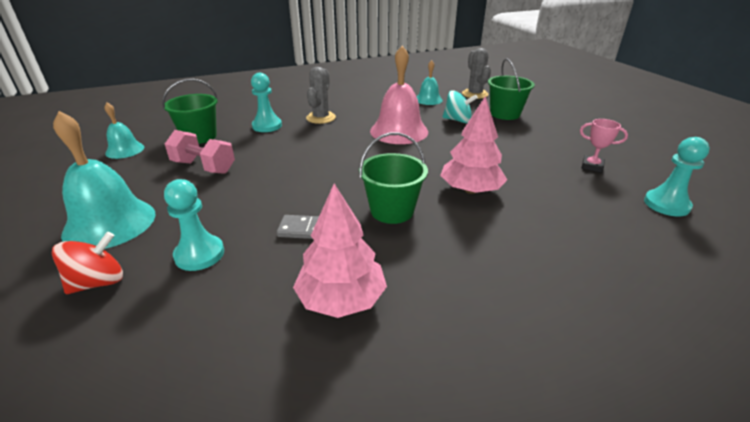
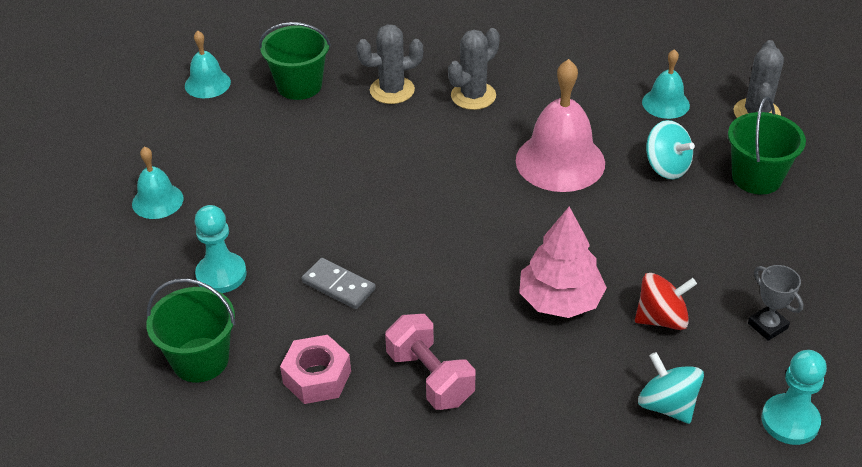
camera: 30 degrees right, 10 degrees up
(98, 282) = (128, 272): red spinning top -> red spinning top (661, 319)
(110, 223) = (157, 201): turquoise bell -> turquoise bell, size x0.56
(204, 167) = (279, 146): pink dumbbell -> pink dumbbell (430, 377)
(267, 126) = (392, 90): turquoise pawn -> grey cactus
(341, 299) = (317, 377): pink tree -> pink nut
(392, 210) = (442, 294): green bucket -> green bucket (200, 360)
(592, 166) = (767, 326): pink trophy -> grey trophy
(597, 221) = (667, 405): none -> turquoise spinning top

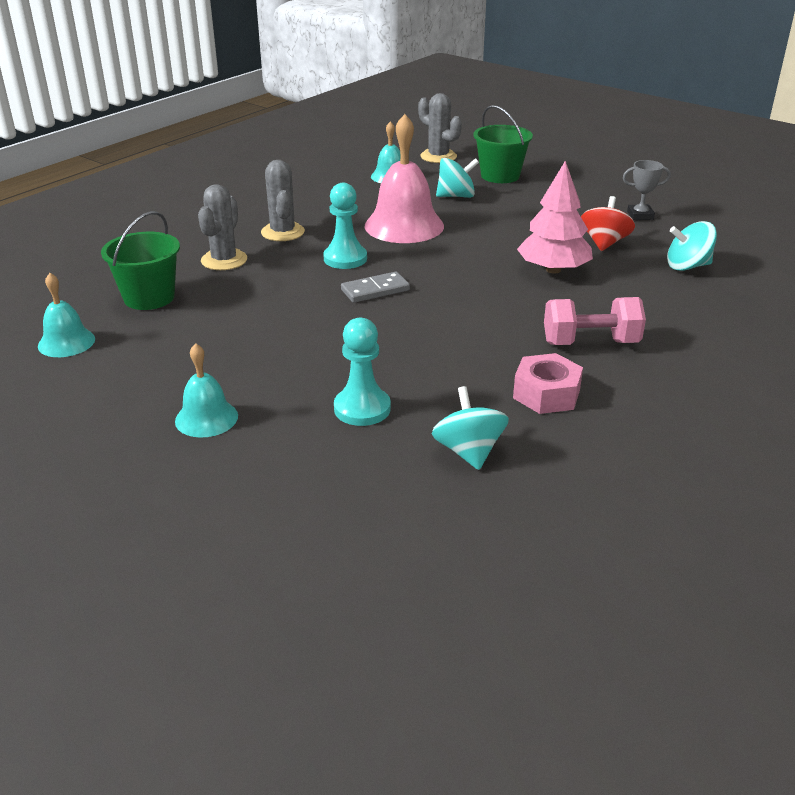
camera: 60 degrees left, 10 degrees down
(200, 360) = (468, 451): green bucket -> turquoise spinning top
(338, 286) = (443, 353): grey domino -> grey domino (375, 290)
(790, 421) = (728, 235): turquoise pawn -> turquoise pawn (345, 259)

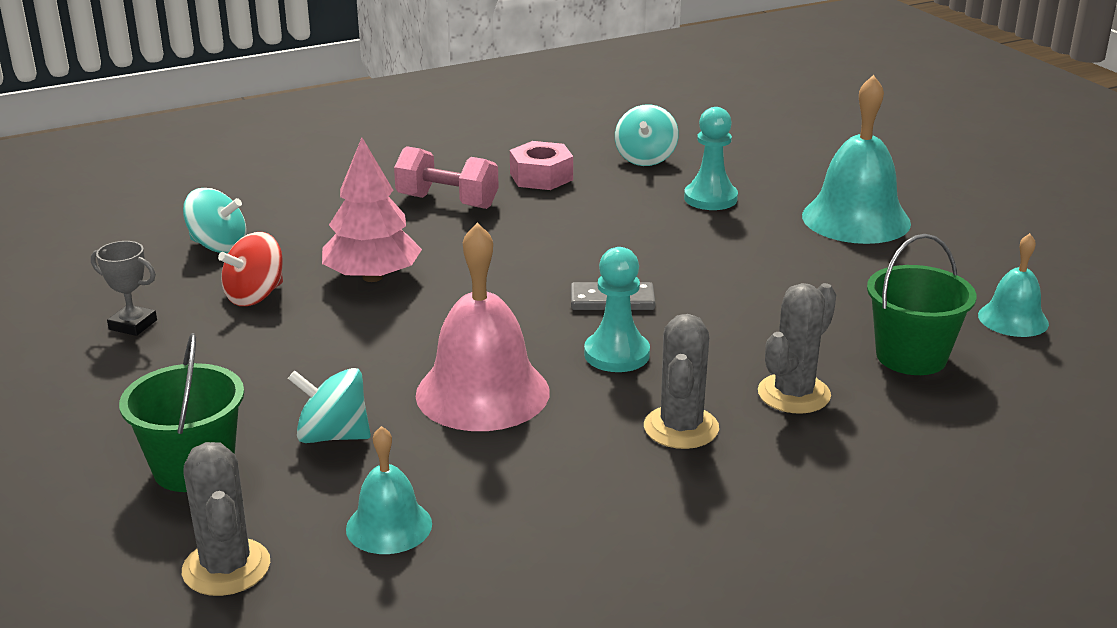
camera: 155 degrees left, 5 degrees down
(206, 418) = (856, 219): turquoise bell -> turquoise bell, size x1.80

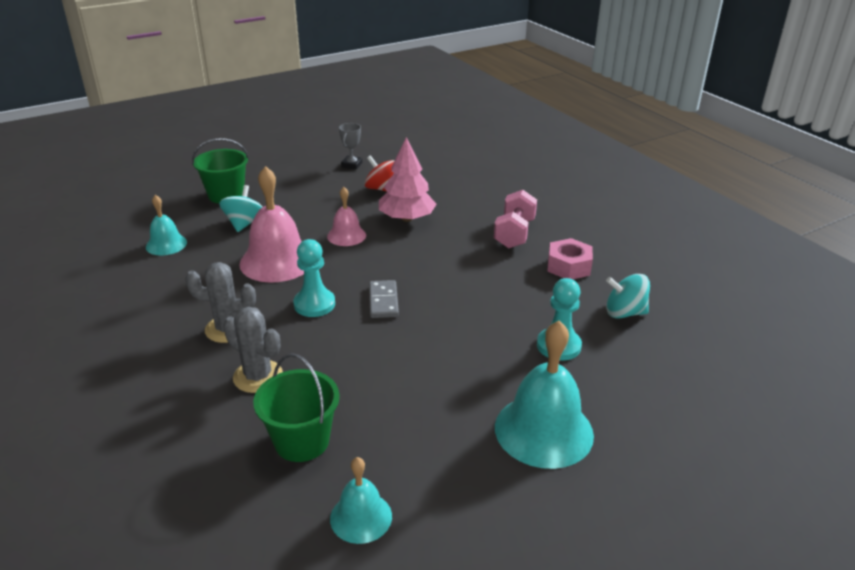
camera: 85 degrees right, 5 degrees up
(218, 246) = (437, 173): turquoise spinning top -> none
(226, 567) = (151, 211): grey cactus -> none
(413, 329) = (346, 235): none -> pink bell

